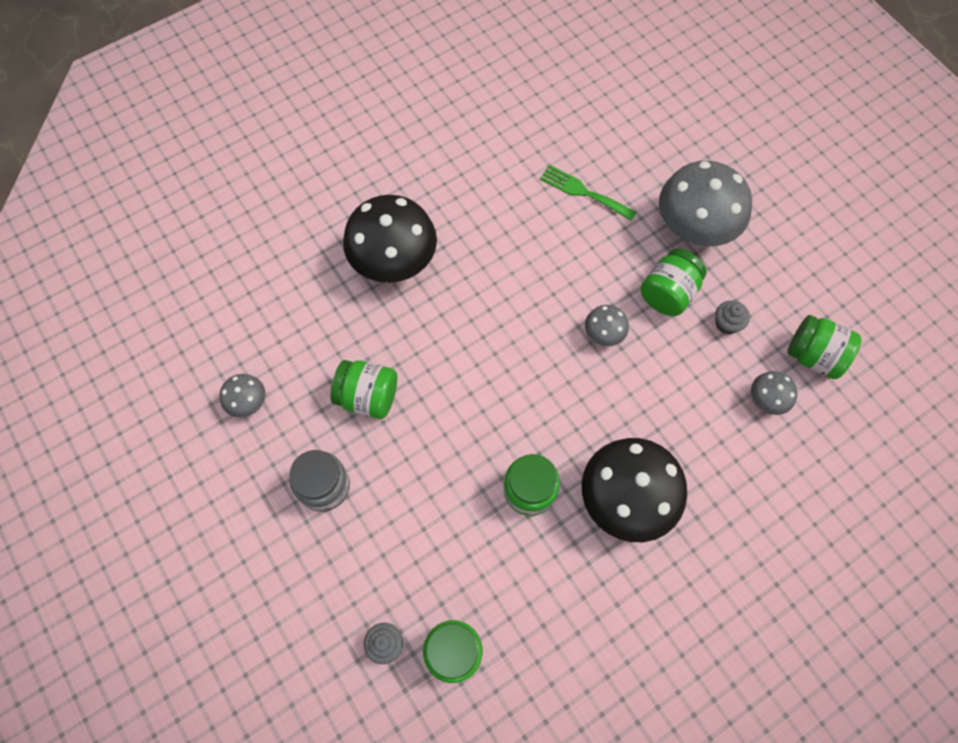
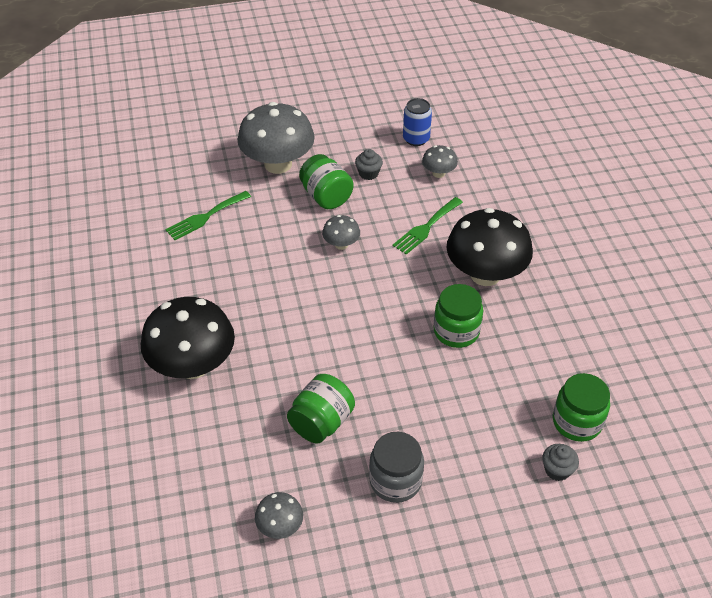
camera: 70 degrees left, 20 degrees down
(669, 413) = (426, 227): none -> green fork
(814, 356) = (416, 139): green jar -> blue can

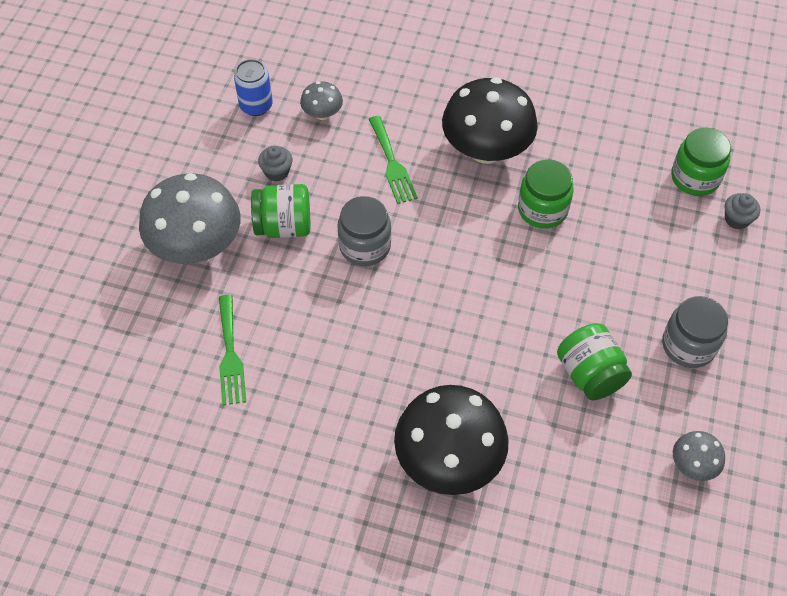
camera: 60 degrees left, 10 degrees up
(341, 244) = (365, 246): grey mushroom -> grey jar

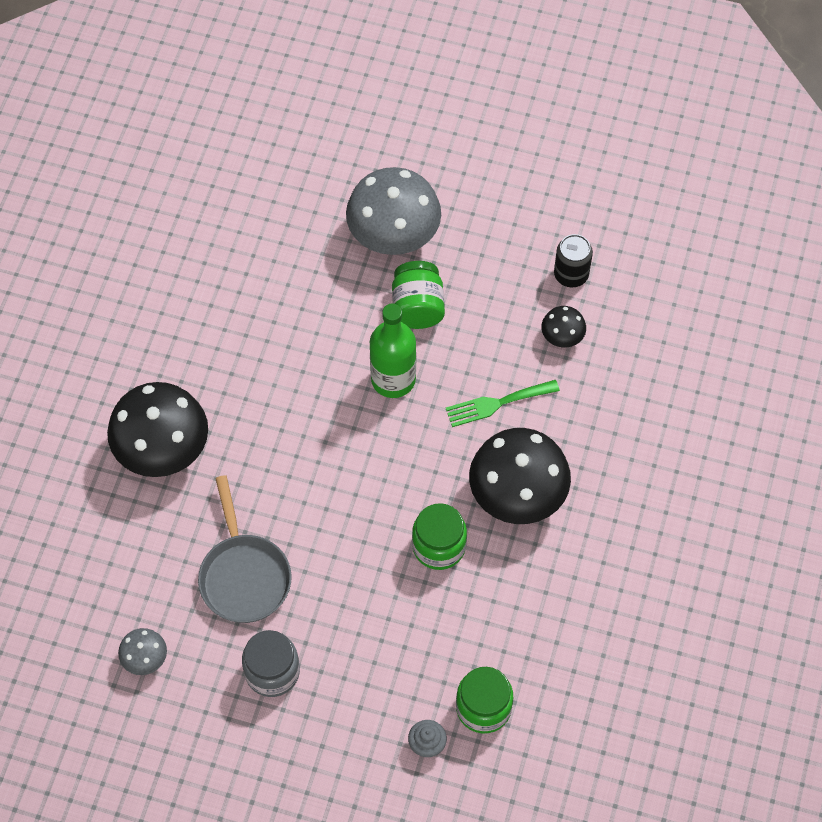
camera: 90 degrees right, 5 degrees up
(230, 355) = (275, 271): green fork -> none
(256, 106) = (571, 274): blue can -> black can
(277, 172) = (484, 298): grey cupcake -> none
(322, 114) = (562, 337): grey mushroom -> black mushroom
(365, 246) = (393, 379): grey jar -> green bottle
(589, 374) = (244, 576): green jar -> grey pan

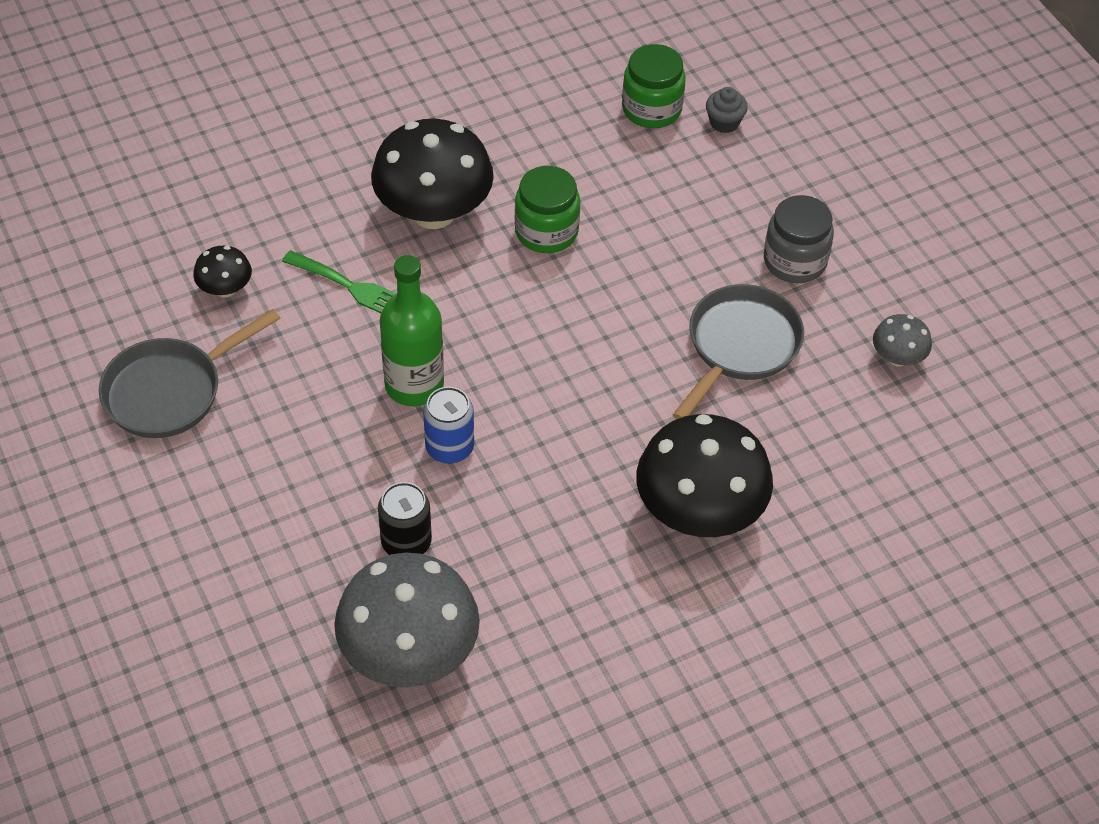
camera: 135 degrees left, 10 degrees down
(332, 363) = (449, 447): none -> blue can
(393, 235) = (239, 510): grey mushroom -> grey mushroom (409, 653)
(417, 307) = (310, 425): green jar -> none
(510, 258) = (170, 391): none -> grey pan
(571, 274) = (142, 329): black can -> black can (406, 542)

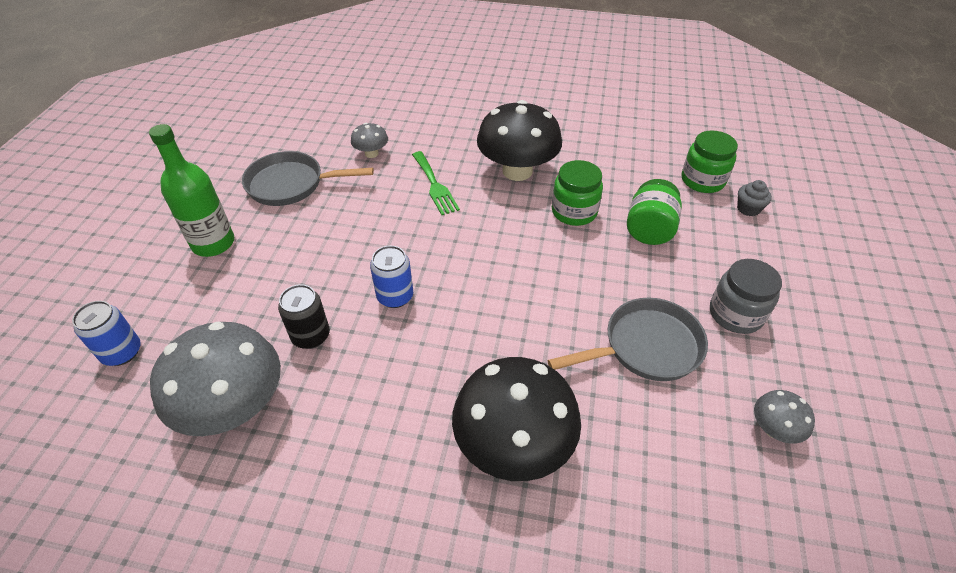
camera: 40 degrees right, 5 degrees down
(221, 689) = (122, 352): none -> blue can
(225, 289) = (371, 153): black mushroom -> grey mushroom
(414, 385) = (413, 250): green bottle -> green bottle (213, 243)
(643, 208) = (649, 229): none -> green jar

